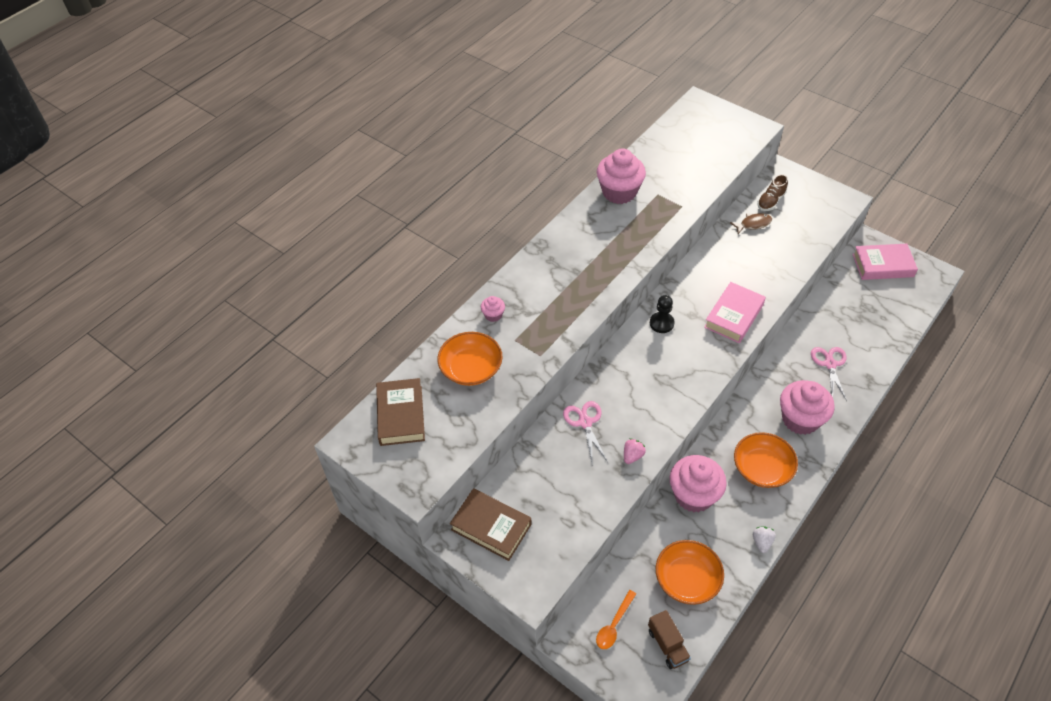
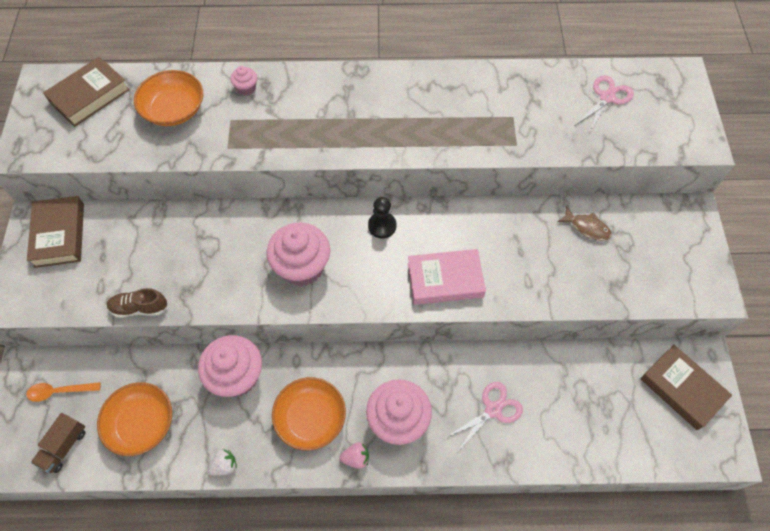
camera: 50 degrees right, 10 degrees up
(585, 422) = (217, 235): pink scissors -> pink scissors (607, 97)
(619, 192) = (484, 86): pink cupcake -> pink cupcake (302, 267)
(632, 456) = (206, 293): pink strawberry -> pink strawberry (356, 458)
(771, 201) = (636, 225): brown shoe -> brown shoe (140, 308)
(882, 265) = (682, 389): pink book -> brown book

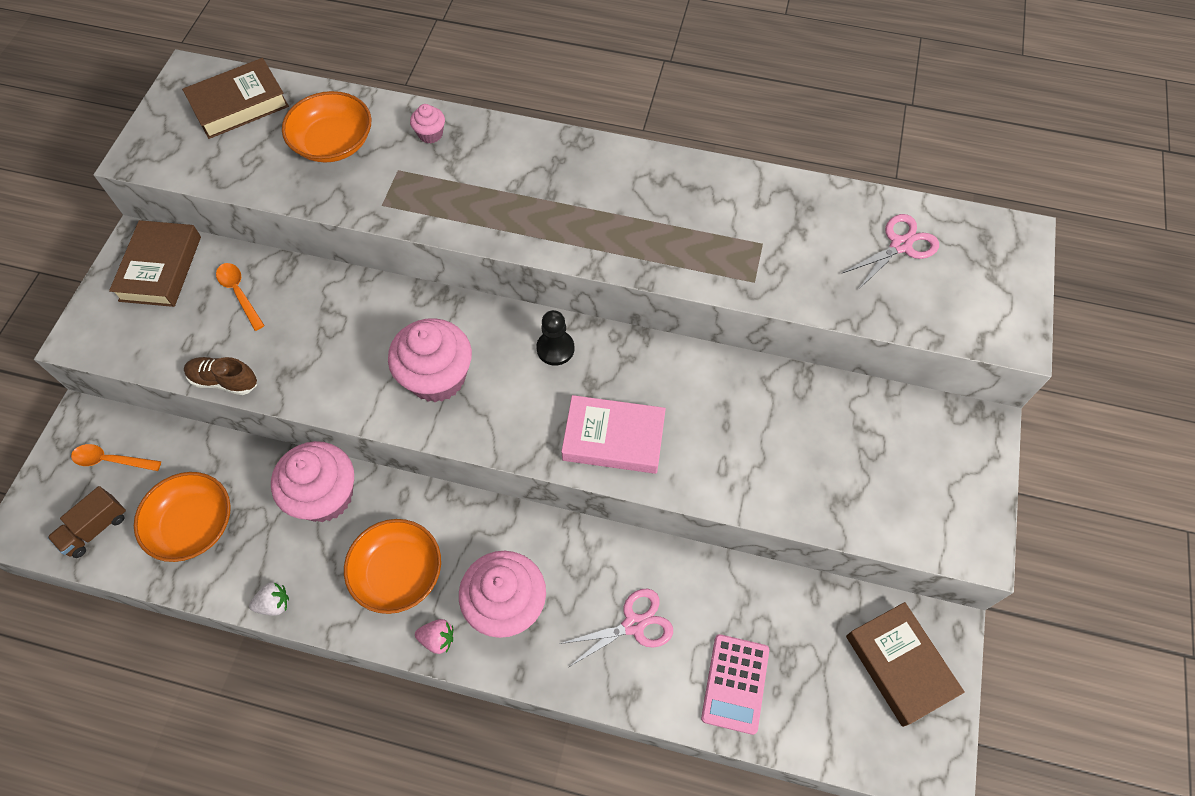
camera: 15 degrees right, 0 degrees up
(129, 239) = (239, 293): none -> orange spoon
(576, 432) = (735, 683): none -> pink calculator
(587, 228) = (827, 415): brown fish -> none

